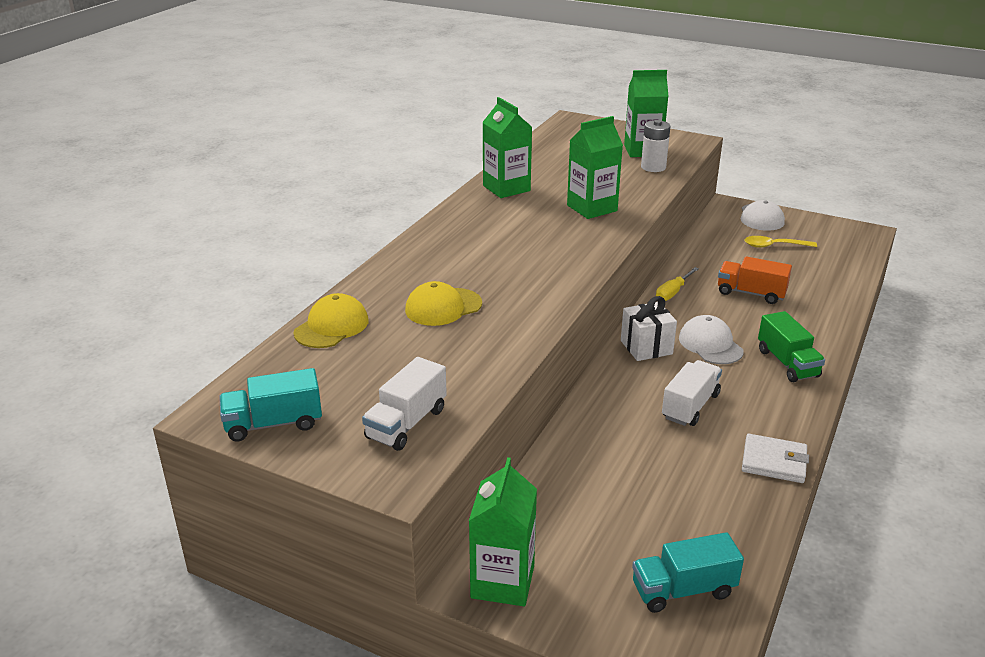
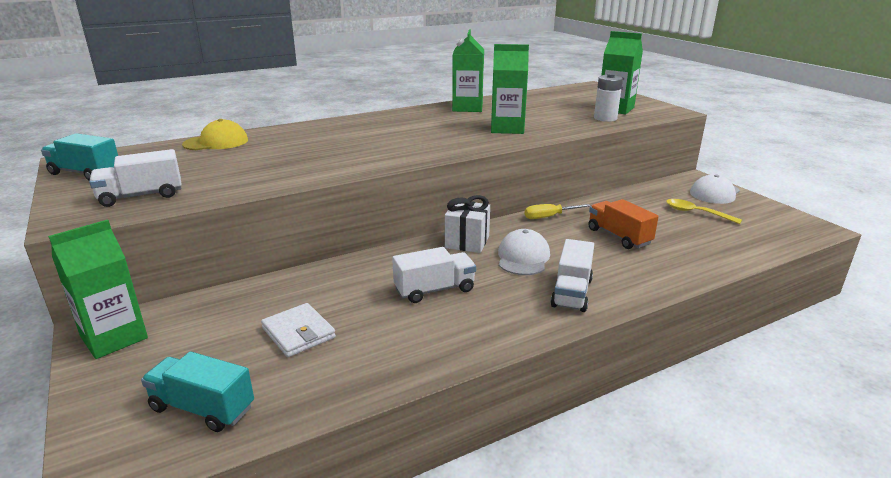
camera: 35 degrees right, 5 degrees down
(443, 307) = (295, 150): yellow cap -> none
(774, 462) = (436, 356): white wallet -> white wallet (298, 333)
(787, 363) = (571, 292): green truck -> white truck

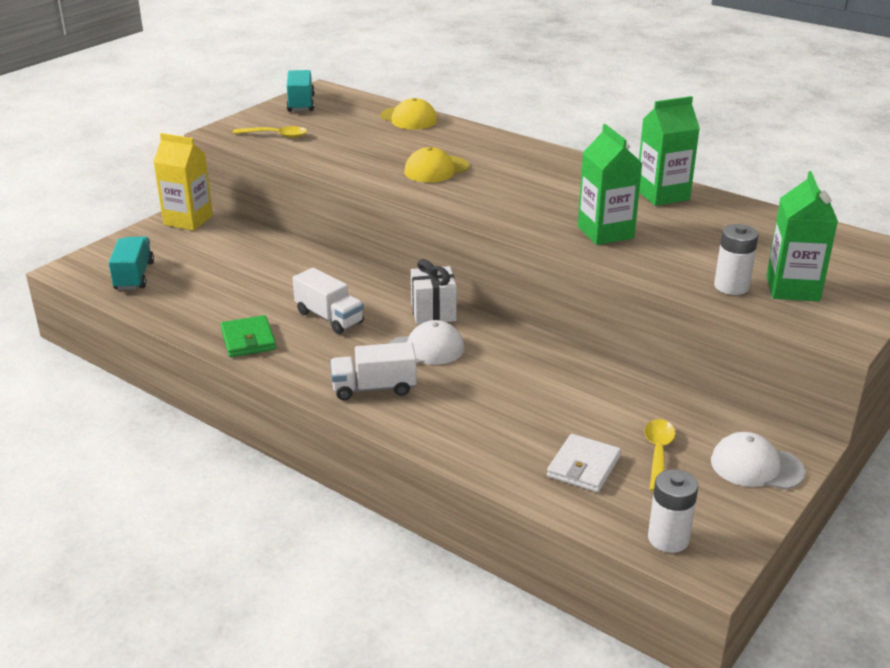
camera: 65 degrees right, 5 degrees up
(114, 337) = (188, 220): green carton -> yellow carton
(141, 196) = (276, 135): white truck -> yellow spoon
(298, 333) = (230, 279): white wallet -> white wallet (583, 466)
(336, 151) = (436, 169): none -> yellow cap
(439, 344) = (248, 340): none -> green wallet
(549, 217) = (540, 347): yellow screwdriver -> none
(619, 236) = (527, 400): orange truck -> none
(790, 232) = (668, 538): none -> white battery

